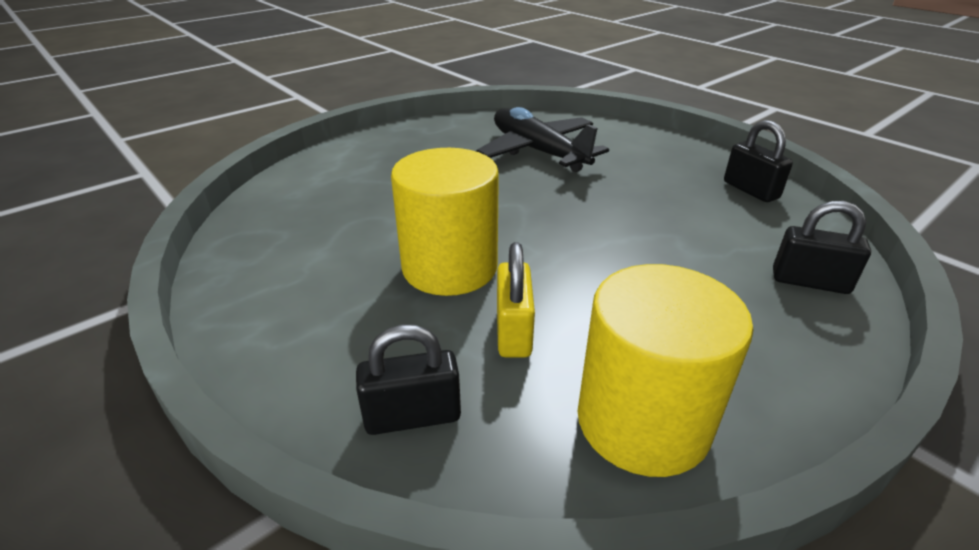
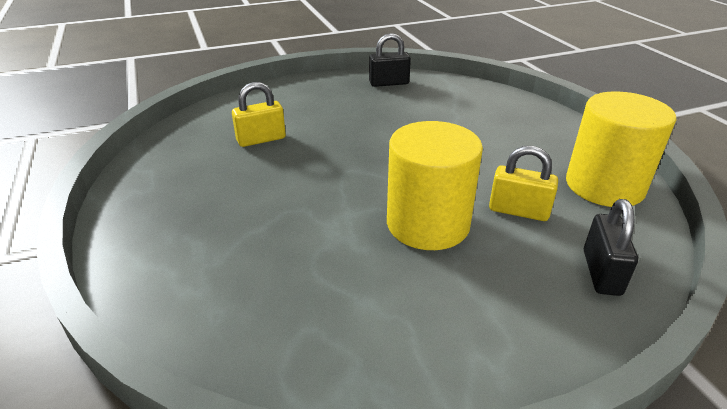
camera: 70 degrees left, 0 degrees up
(538, 151) = (261, 139): black plane -> yellow padlock
(810, 281) = (494, 102): black padlock -> none

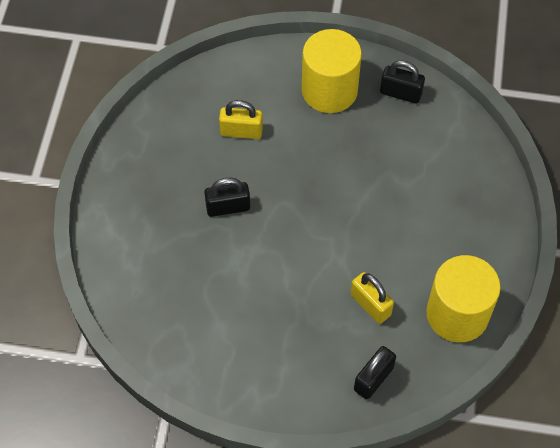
camera: 30 degrees right, 25 degrees up
(288, 193) = (228, 207): none -> black padlock
(428, 224) = (300, 285): yellow cylinder -> yellow cylinder (329, 90)

